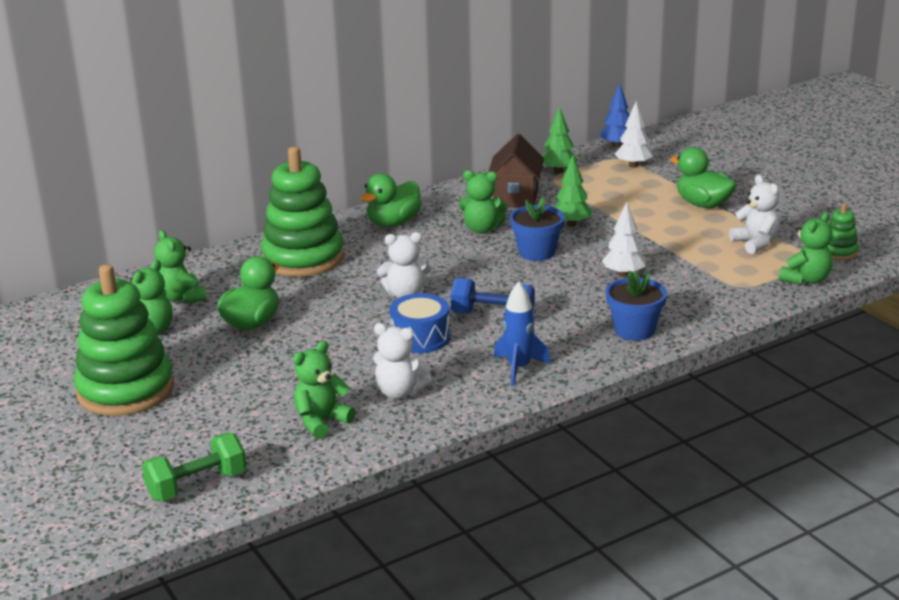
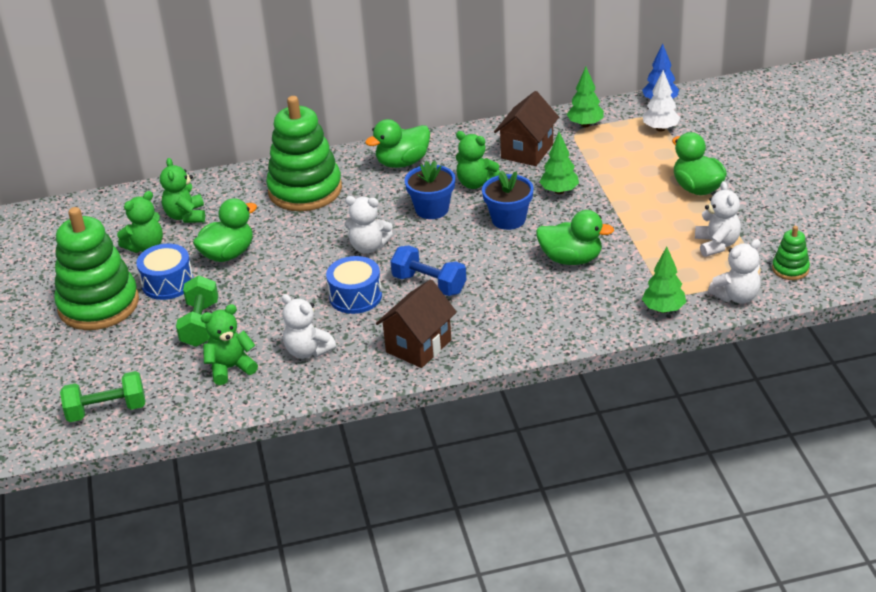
camera: 20 degrees right, 10 degrees up
(197, 358) = (167, 283): none -> blue drum
(260, 389) = (200, 324): none -> green dumbbell
(519, 368) = (418, 346): blue rocket -> brown house
(623, 274) = (571, 259): white tree -> green duck
(634, 330) = (542, 324): blue flower pot -> blue flower pot (432, 209)
(745, 300) = (663, 309): none -> green tree
(806, 279) = (736, 296): green teddy bear -> white teddy bear

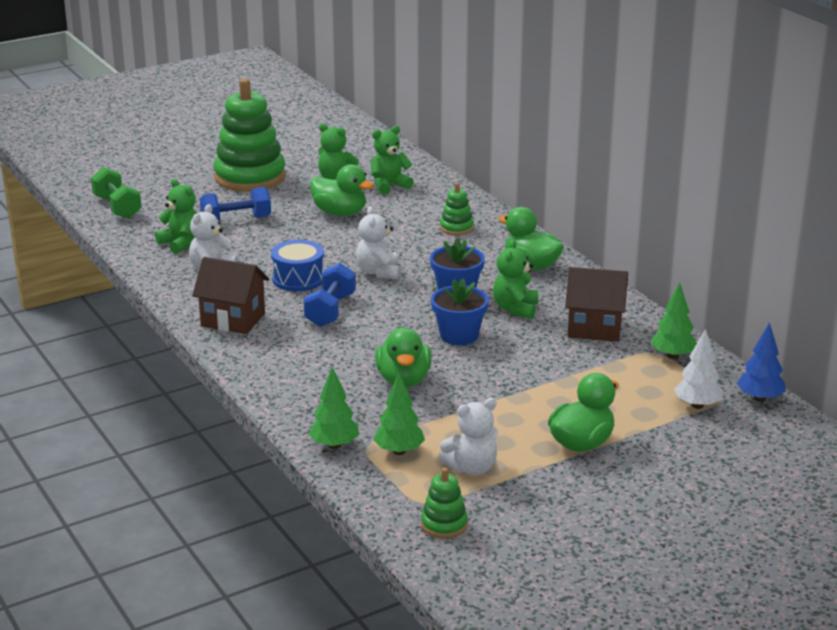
camera: 70 degrees right, 10 degrees down
(167, 283) = (288, 197): blue drum -> none
(200, 324) = (236, 220): green dumbbell -> blue dumbbell
(305, 190) = (456, 228): green stacking toy -> green stacking toy, size x0.44
(559, 191) = (527, 357): green tree -> green tree (399, 451)
(736, 296) = (375, 491): white teddy bear -> none

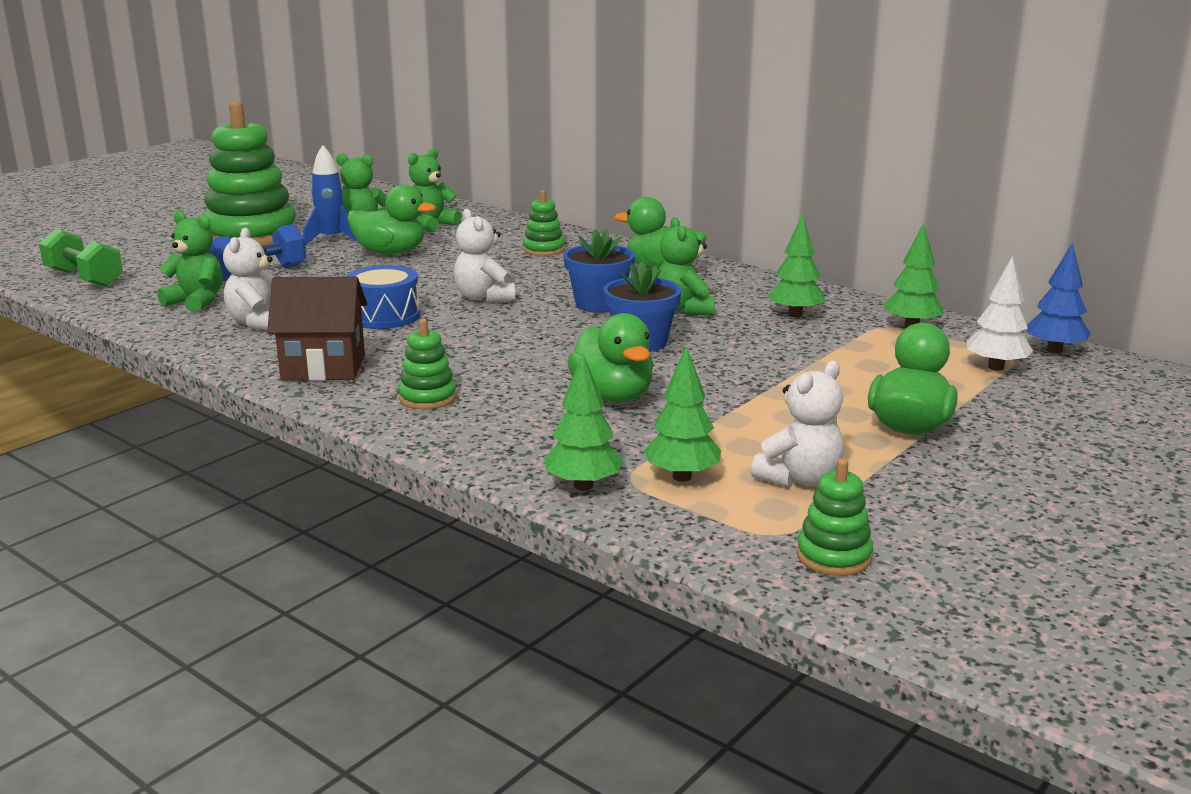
camera: 20 degrees left, 5 degrees down
(284, 358) = (427, 398): none -> green stacking toy
(305, 191) = (331, 240): none -> blue rocket
(330, 310) = (452, 340): blue dumbbell -> none
(594, 328) = (795, 314): brown house -> green tree

